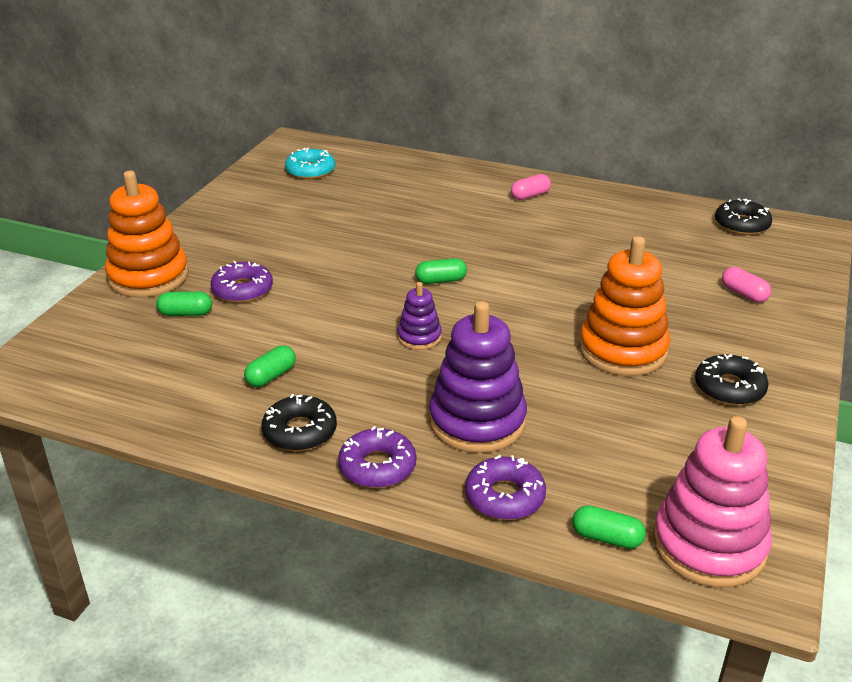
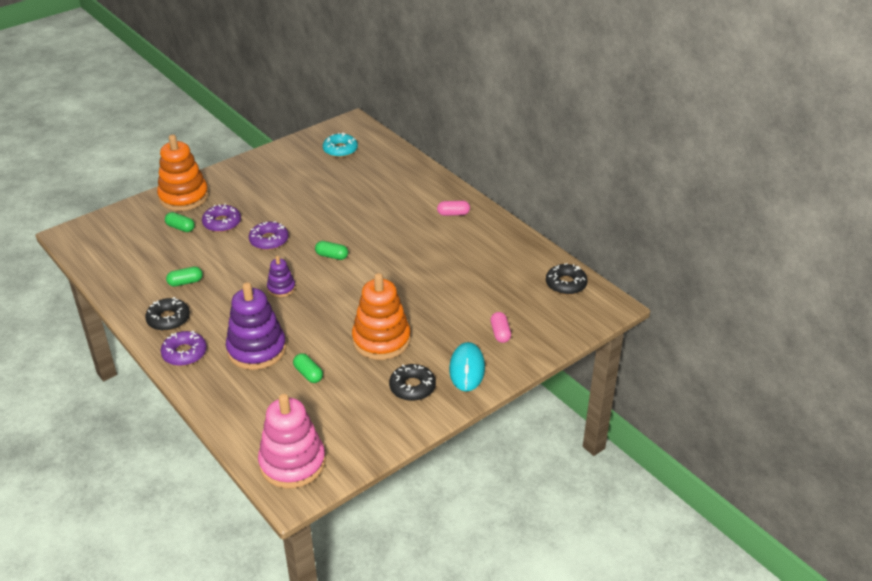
camera: 30 degrees right, 5 degrees up
(504, 496) = (225, 395): purple donut -> purple donut (269, 240)
(606, 538) = (249, 437): green capsule -> green capsule (308, 374)
(761, 344) = (467, 369): none -> turquoise mouse

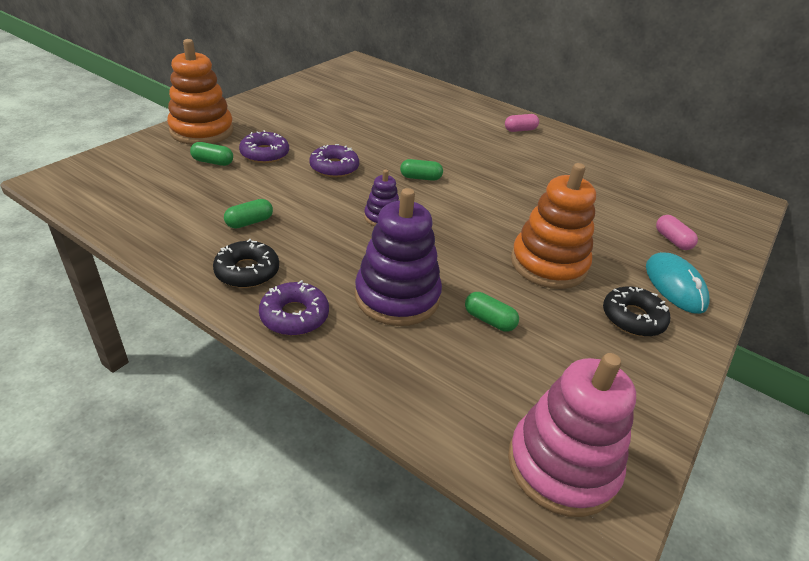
camera: 20 degrees left, 0 degrees up
(340, 150) = (361, 82): turquoise donut -> none
(566, 284) = (688, 184): black donut -> none

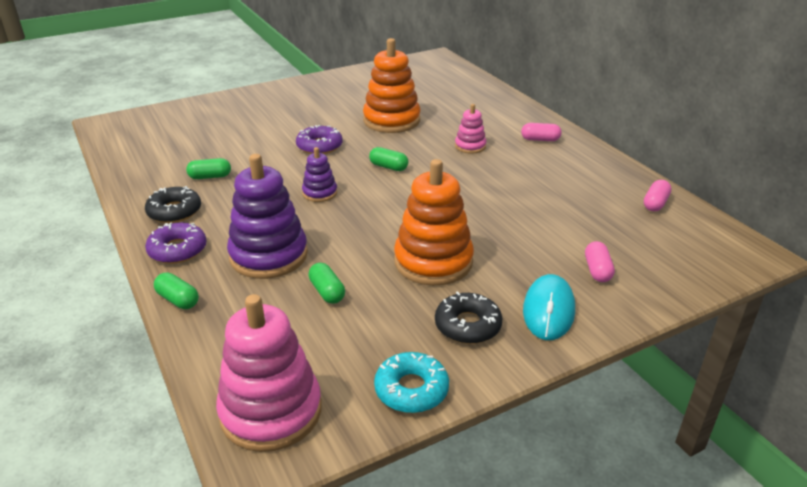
camera: 30 degrees right, 5 degrees down
(202, 131) = (240, 102): orange stacking toy -> orange stacking toy (391, 120)
(213, 162) = (226, 127): green capsule -> green capsule (178, 300)
(265, 154) = (272, 126): purple donut -> none
(471, 145) = (470, 146): none -> pink stacking toy
(651, 395) = (411, 389): none -> turquoise donut
(653, 172) = (655, 203): none -> pink capsule

